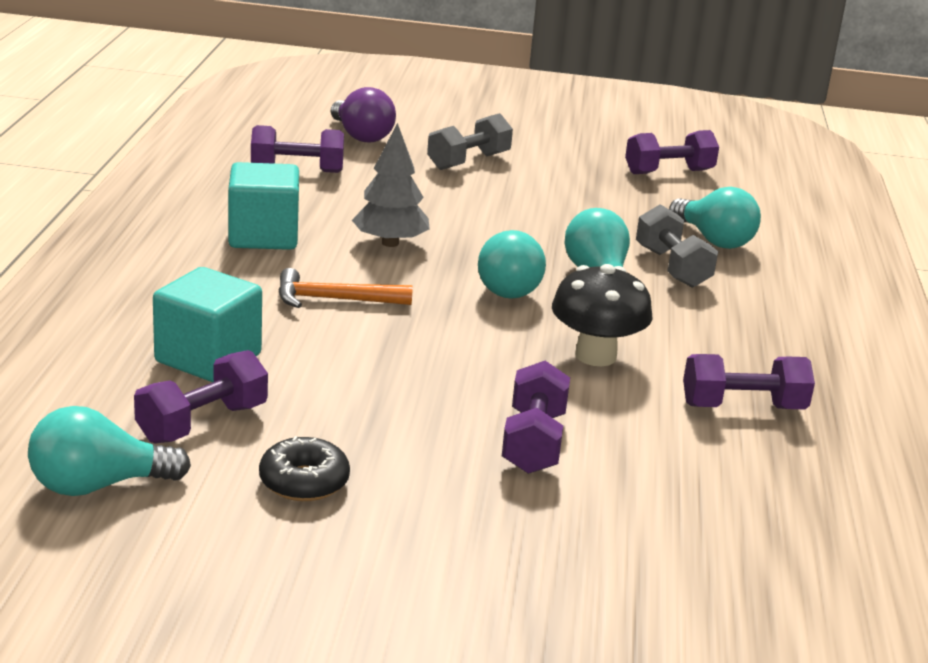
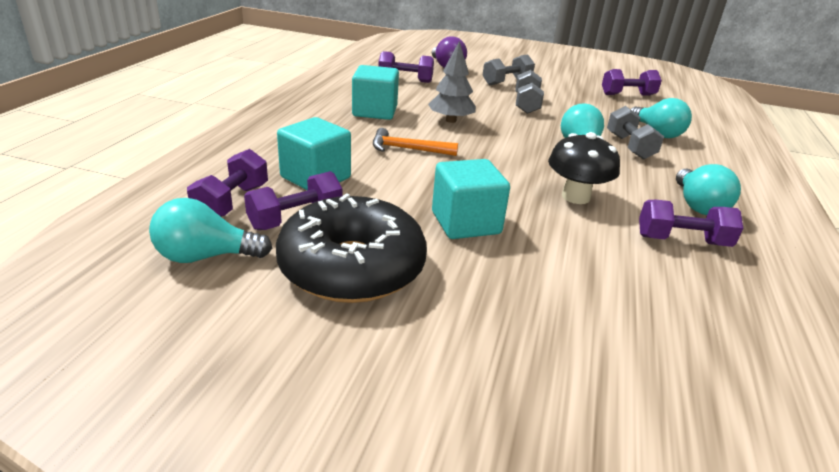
camera: 10 degrees right, 5 degrees up
(304, 482) = (352, 267): black donut -> black donut, size x2.21
(445, 408) = (465, 223): none -> turquoise cube
(505, 287) = (519, 150): turquoise light bulb -> turquoise light bulb (698, 205)
(506, 203) = (526, 104): none -> grey dumbbell
(533, 442) = (526, 253): purple dumbbell -> purple dumbbell (232, 202)

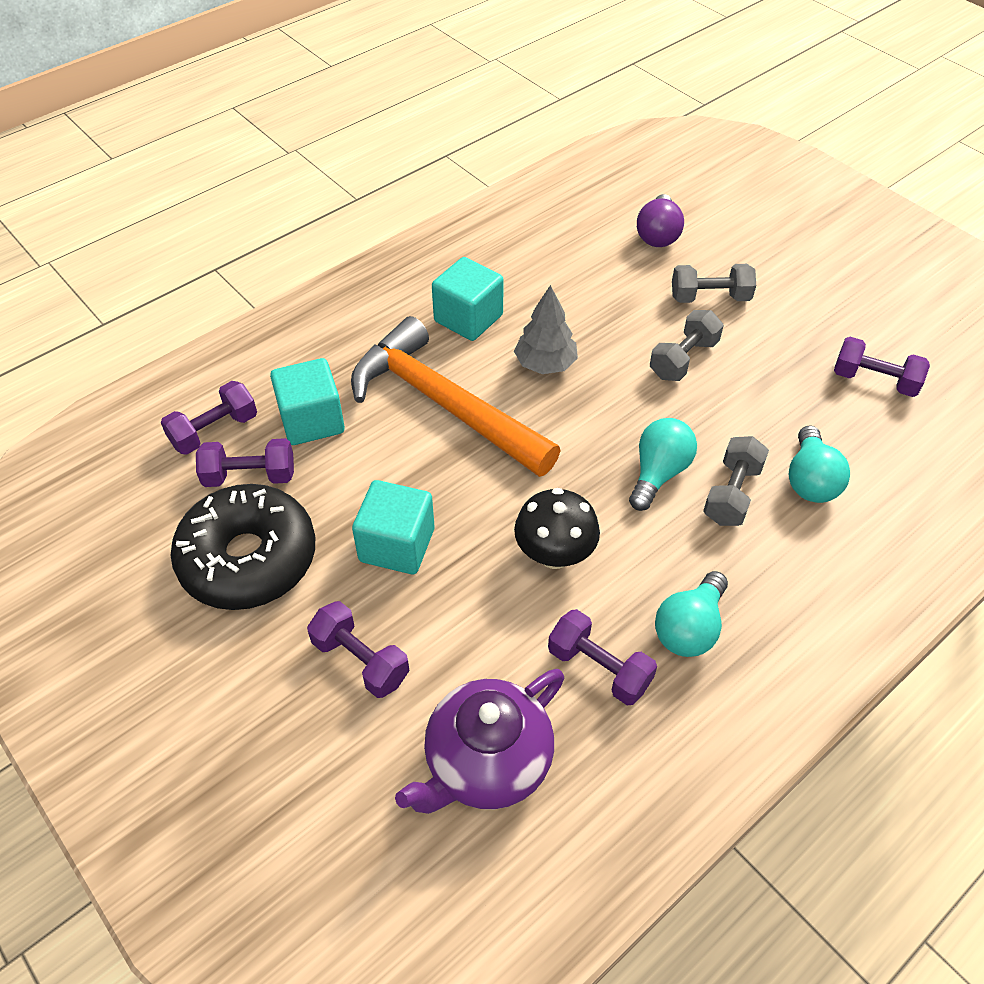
camera: 35 degrees right, 20 degrees up
(205, 256) = (149, 496): turquoise light bulb -> none
(405, 80) = (567, 256): purple dumbbell -> purple dumbbell (361, 660)
(408, 149) = (444, 404): orange hammer -> orange hammer, size x2.24
(696, 320) = (486, 763): none -> purple teapot

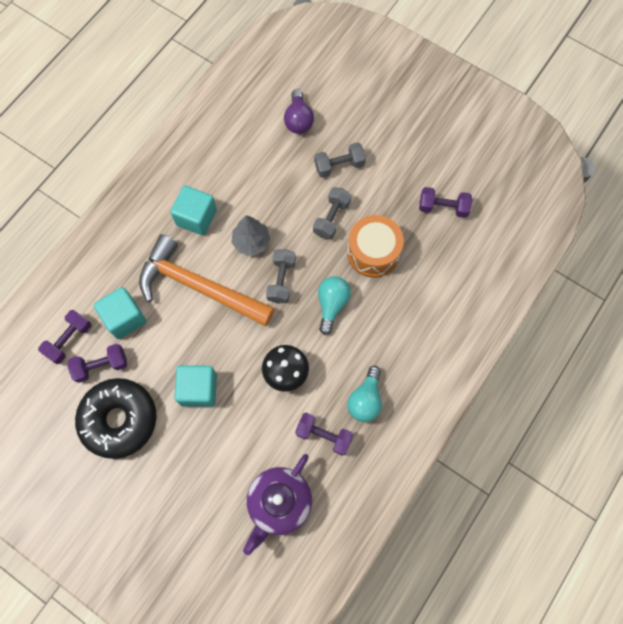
camera: 15 degrees left, 20 degrees up
(361, 660) = (200, 464): purple dumbbell -> none
(732, 494) = (374, 308): grey dumbbell -> grey dumbbell (281, 280)
(744, 417) = (373, 253): none -> orange drum
(810, 480) = (415, 288): turquoise light bulb -> none

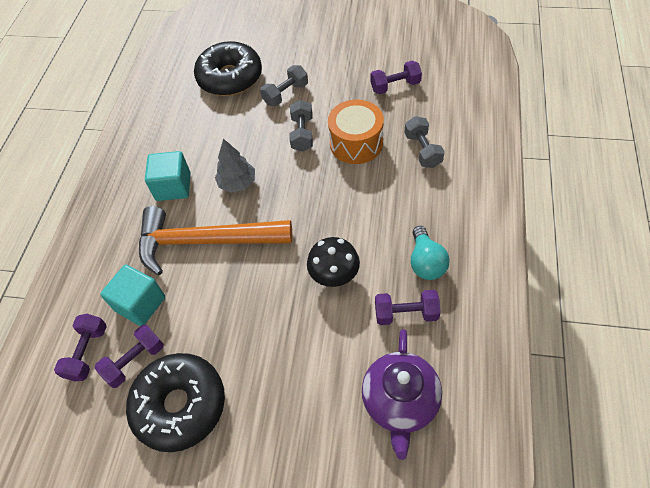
camera: 20 degrees left, 15 degrees down
(199, 389) = (253, 333): turquoise cube -> none
(281, 280) = (284, 201): grey dumbbell -> grey dumbbell (423, 150)
(298, 120) = (230, 78): purple light bulb -> black donut
(332, 304) = (344, 199): turquoise light bulb -> none

